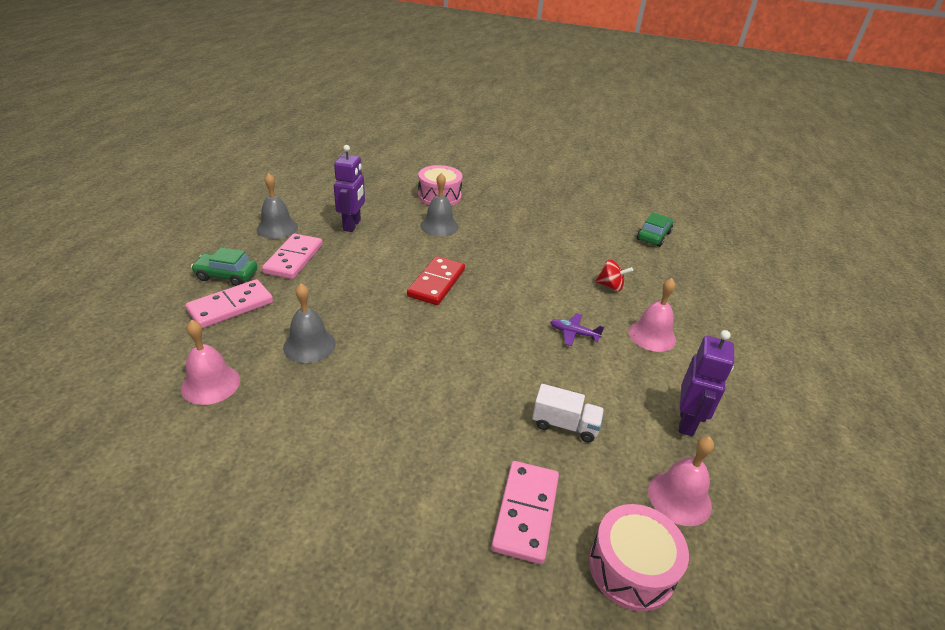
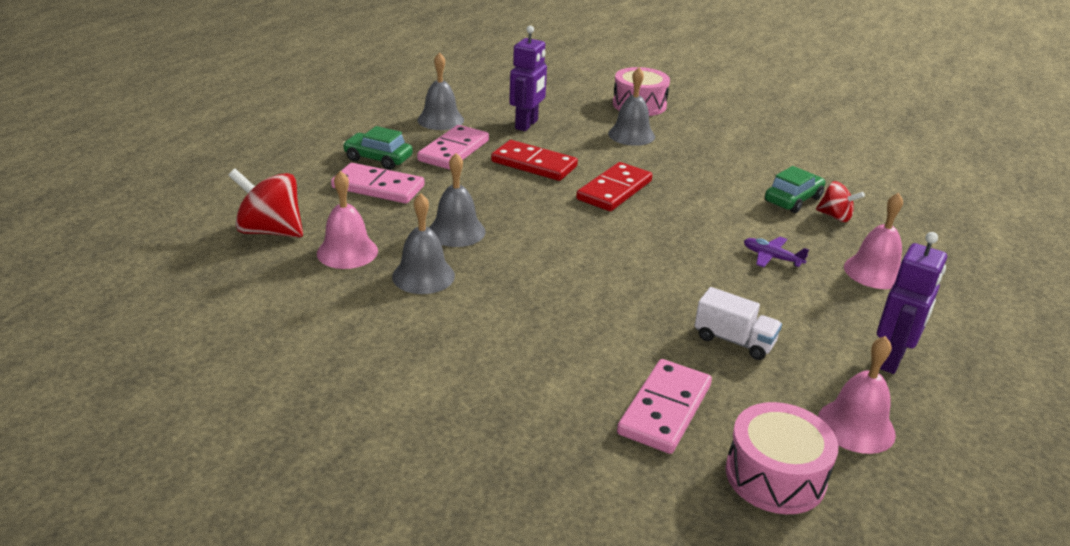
camera: 15 degrees right, 5 degrees down
(132, 371) = (271, 231): none -> red spinning top
(231, 306) = (378, 187): pink domino -> pink domino turned 45 degrees clockwise
(287, 400) = (423, 276): none -> grey bell
(365, 265) = (534, 164): none -> red domino
(653, 236) = (912, 171): green car -> green car (793, 200)

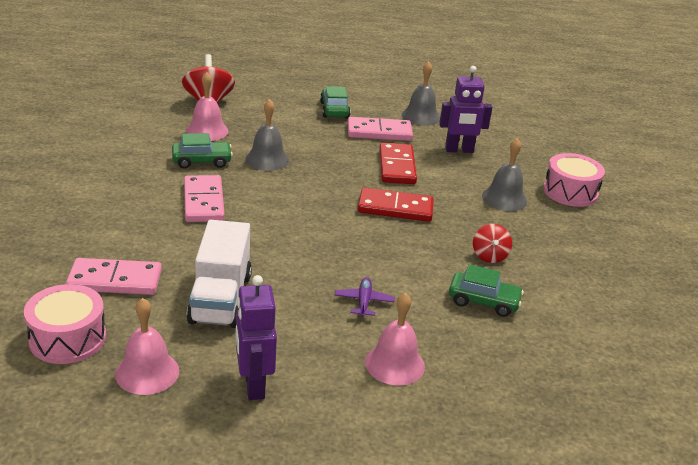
camera: 60 degrees right, 0 degrees up
(378, 187) = (296, 120): pink domino -> pink domino (204, 202)
(423, 276) = (202, 161): grey bell -> green car
(734, 341) = (220, 298): white truck -> white truck, size x1.66
(835, 217) = (478, 330): red spinning top -> red spinning top (489, 256)
(891, 360) = (253, 385): purple robot -> purple robot turned 75 degrees clockwise

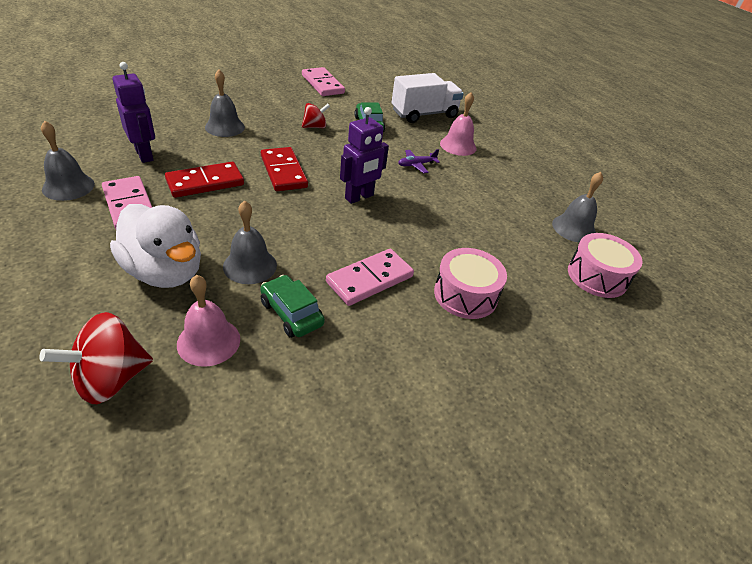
camera: 120 degrees left, 10 degrees up
(115, 280) = (523, 283): pink domino -> pink domino (322, 84)
(147, 372) = (574, 228): pink bell -> grey bell
(220, 298) = (480, 223): white truck -> white truck (424, 114)
(253, 385) = (531, 187): purple robot -> purple robot (359, 197)
(287, 130) = (165, 272): none -> white duck
(334, 110) = (79, 250): green car -> none
(570, 192) = (191, 102): pink drum -> pink drum (465, 295)

